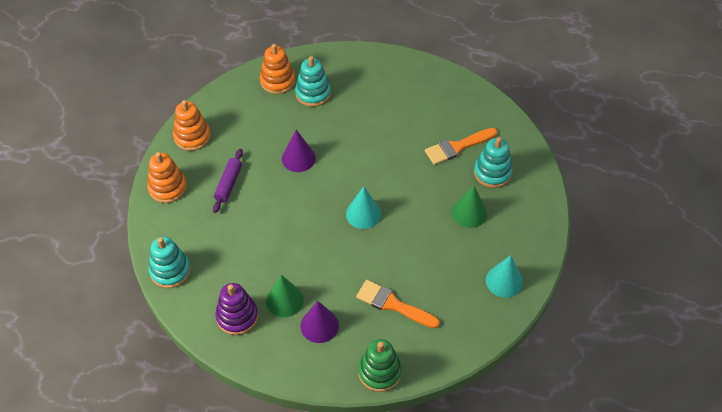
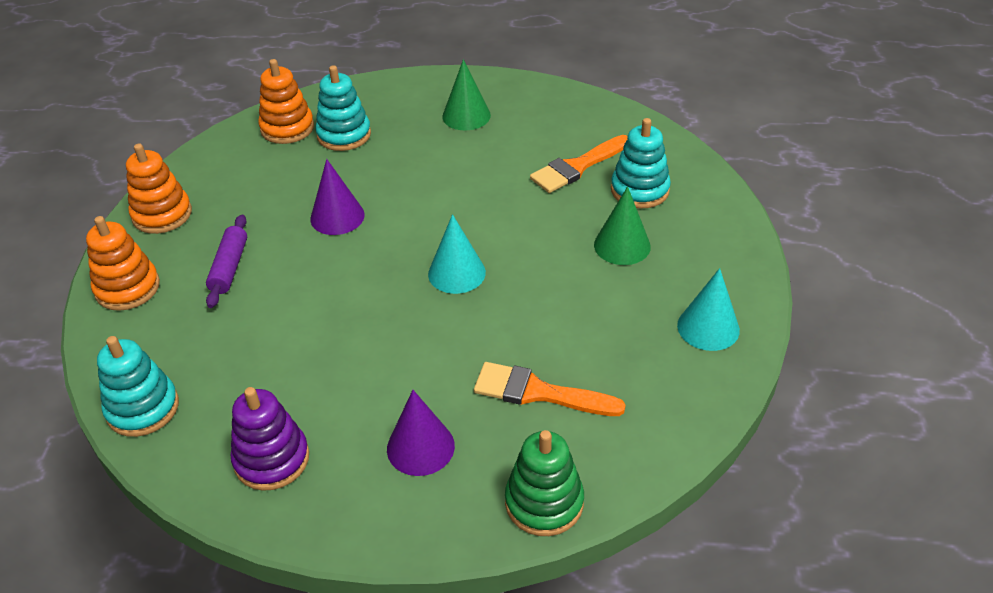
camera: 10 degrees left, 10 degrees down
(284, 300) = (351, 418): green cone -> green cone (466, 116)

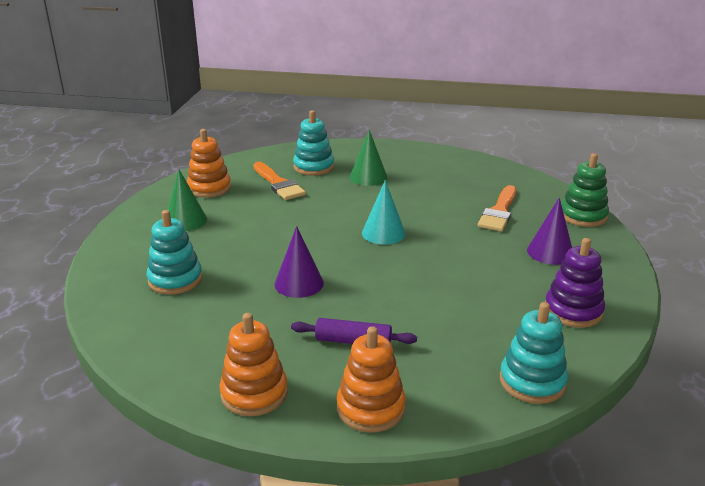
camera: 85 degrees left, 15 degrees down
(287, 128) = (141, 313): orange stacking toy -> orange stacking toy (209, 188)
(708, 327) = (445, 162): turquoise cone -> none

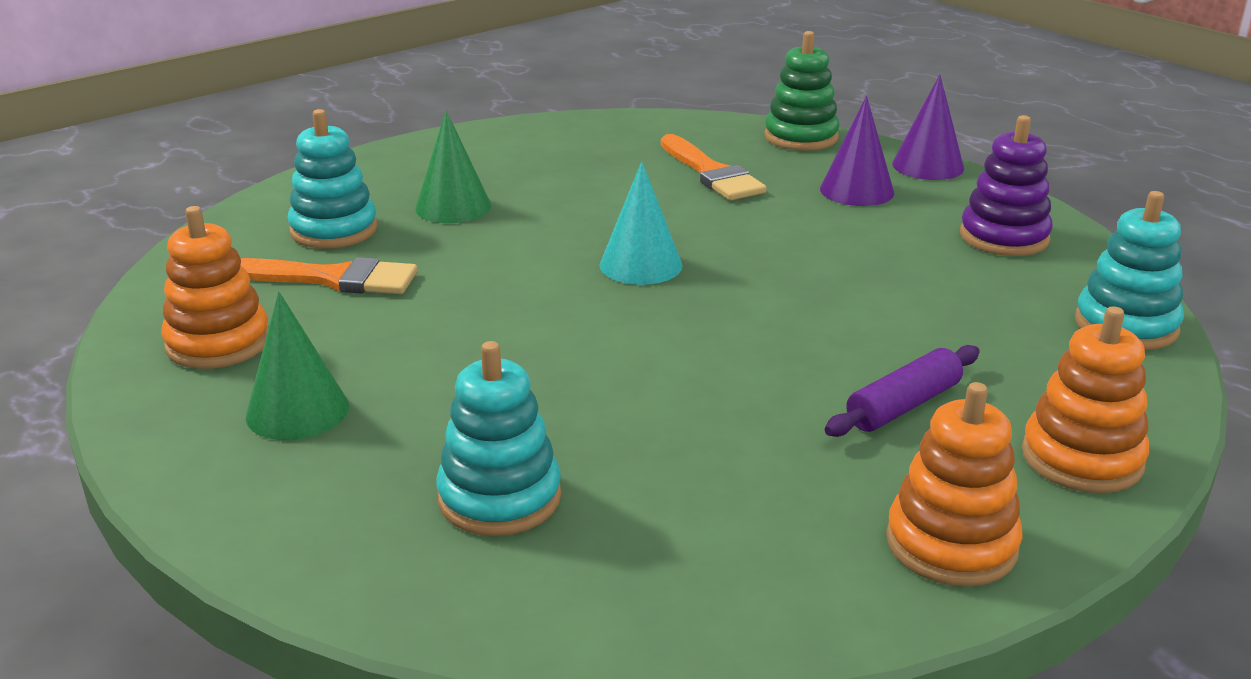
camera: 50 degrees left, 0 degrees up
(299, 283) = (685, 386): purple cone -> purple cone (928, 166)

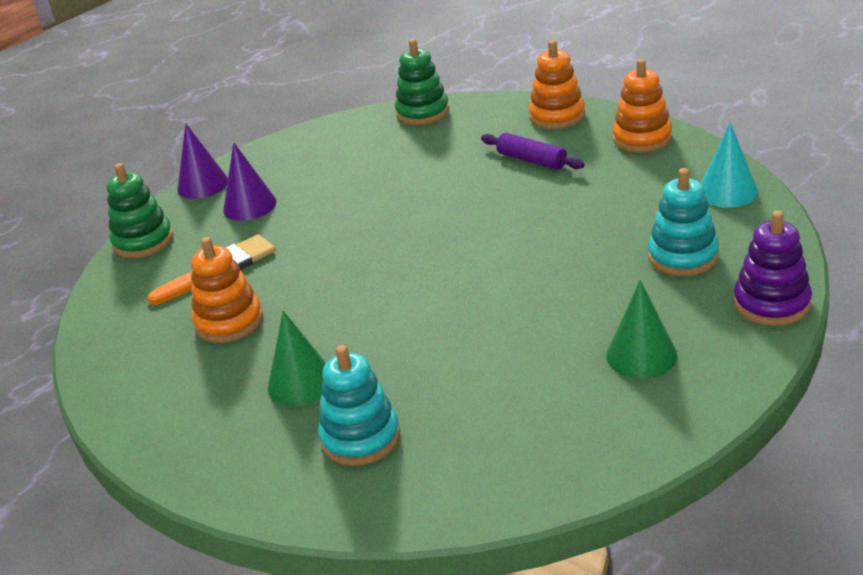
camera: 95 degrees left, 5 degrees up
(218, 343) = (574, 428): orange stacking toy -> orange stacking toy (229, 322)
(332, 279) = (452, 406): orange brush -> none
(641, 265) = (389, 269): turquoise cone -> turquoise cone (727, 191)
(1004, 237) = (318, 150): purple stacking toy -> purple stacking toy (771, 303)
(1126, 325) = (422, 112): turquoise stacking toy -> green stacking toy

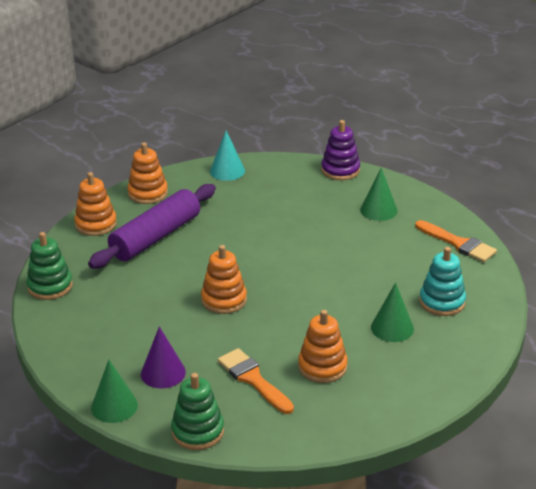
camera: 95 degrees left, 0 degrees up
(203, 185) = (114, 406): purple cone -> green cone
(386, 229) = (224, 300): none -> orange stacking toy
(531, 160) = (155, 237): purple rolling pin -> purple rolling pin, size x1.99
(540, 460) = (458, 243): none -> orange brush
(683, 256) = (291, 191): turquoise stacking toy -> none

